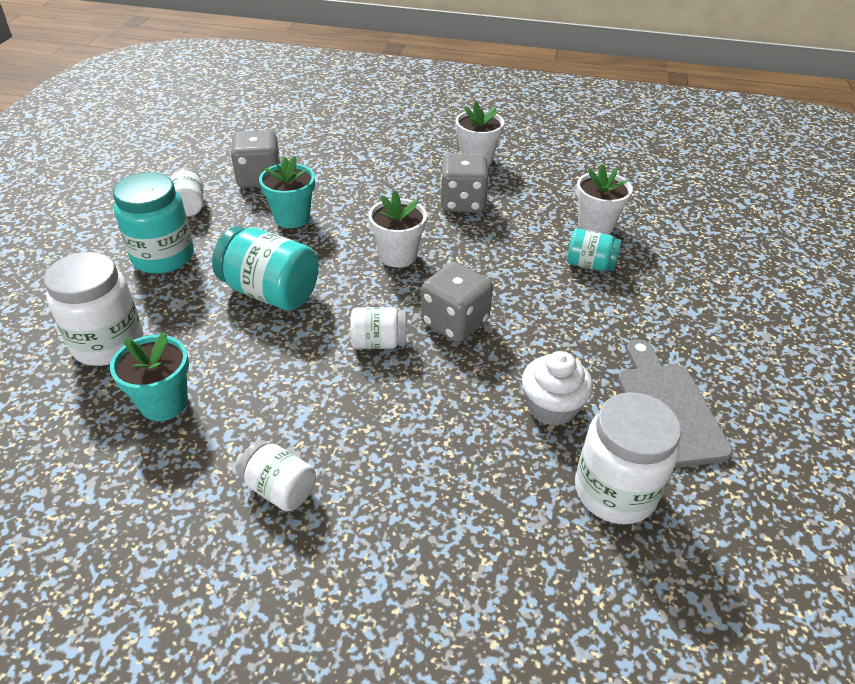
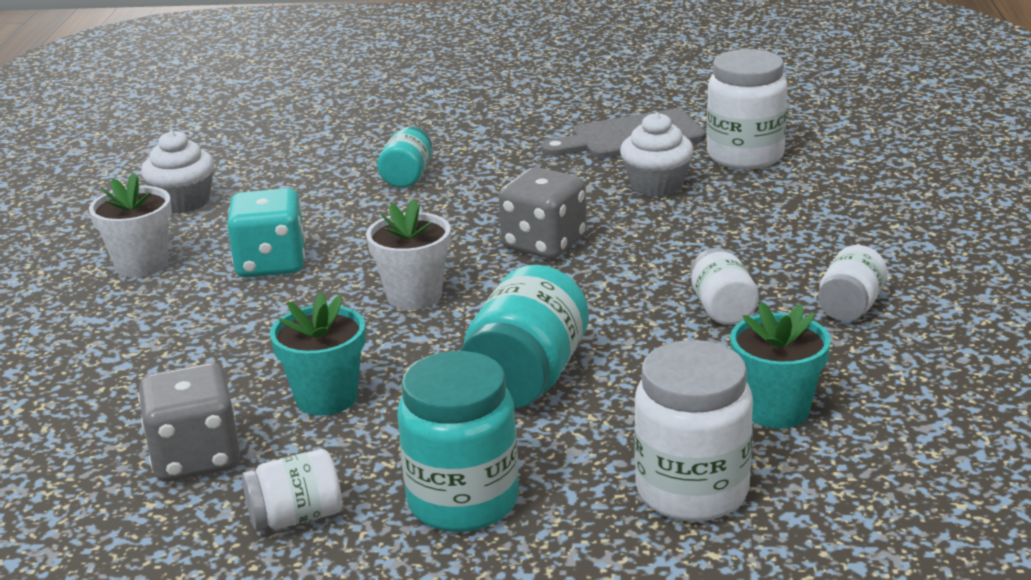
camera: 95 degrees left, 15 degrees down
(378, 342) = (599, 285): white jar -> white jar (722, 309)
(462, 203) = (271, 264): grey dice -> turquoise dice
(562, 171) = (183, 202): none -> white cupcake
(595, 226) = (322, 176): white flower pot -> none

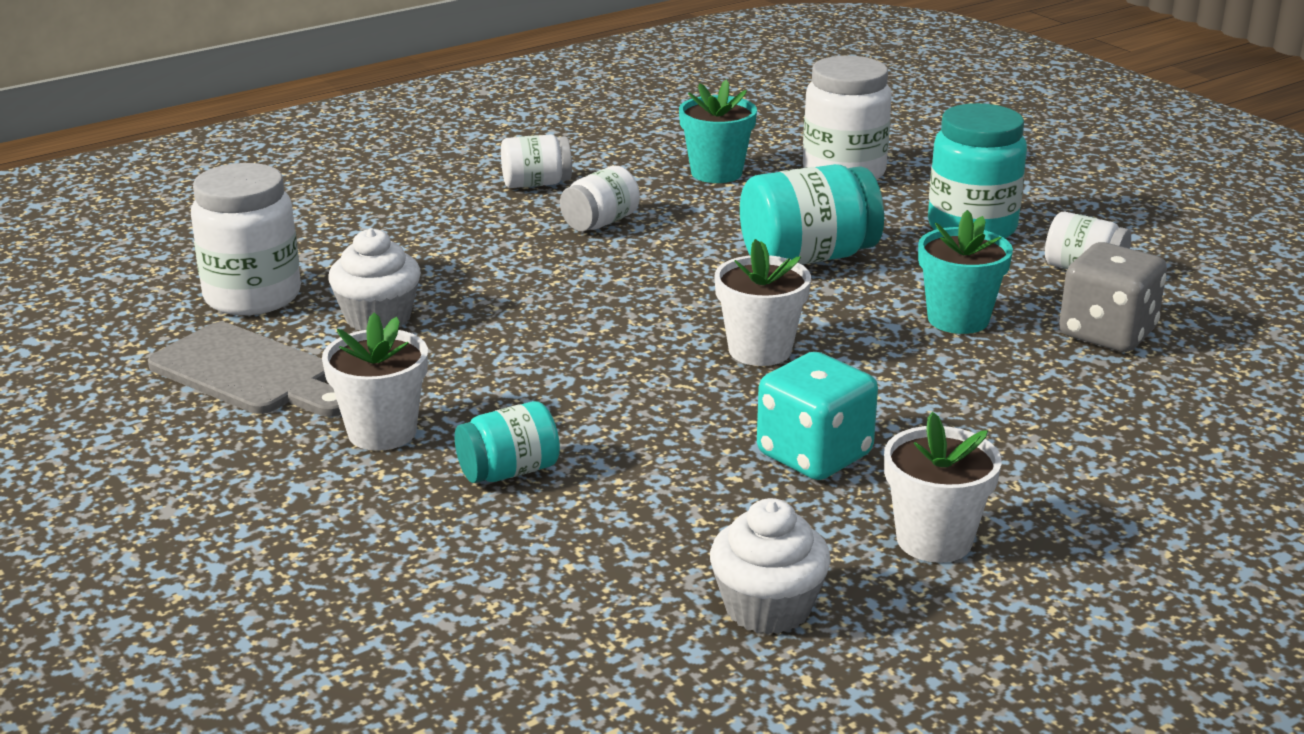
camera: 130 degrees left, 0 degrees up
(503, 156) = (382, 432): none -> white flower pot
(544, 244) = (579, 328): grey dice -> none

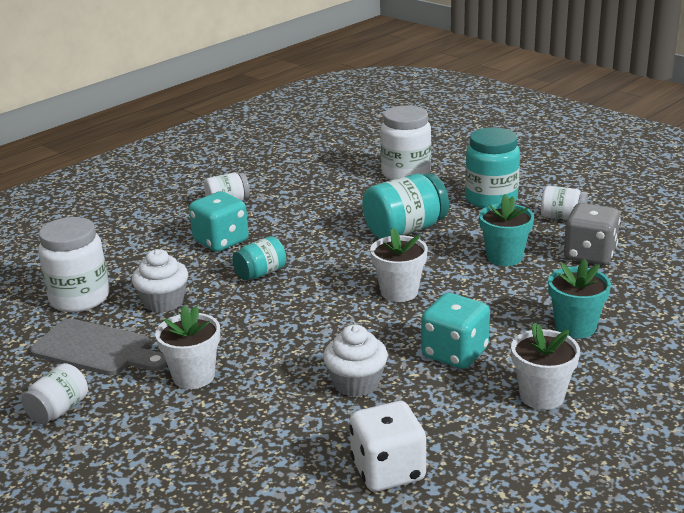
camera: 10 degrees left, 0 degrees up
(503, 239) = (221, 241): none -> turquoise dice
(509, 471) = (280, 390): turquoise jar -> turquoise jar (260, 273)
(600, 223) = (275, 223): white jar -> white jar (58, 410)
(633, 615) = (388, 471): none -> white dice
(716, 173) = (332, 183): turquoise flower pot -> turquoise flower pot (575, 327)
(767, 608) = (464, 453): white cupcake -> white cupcake (356, 383)

